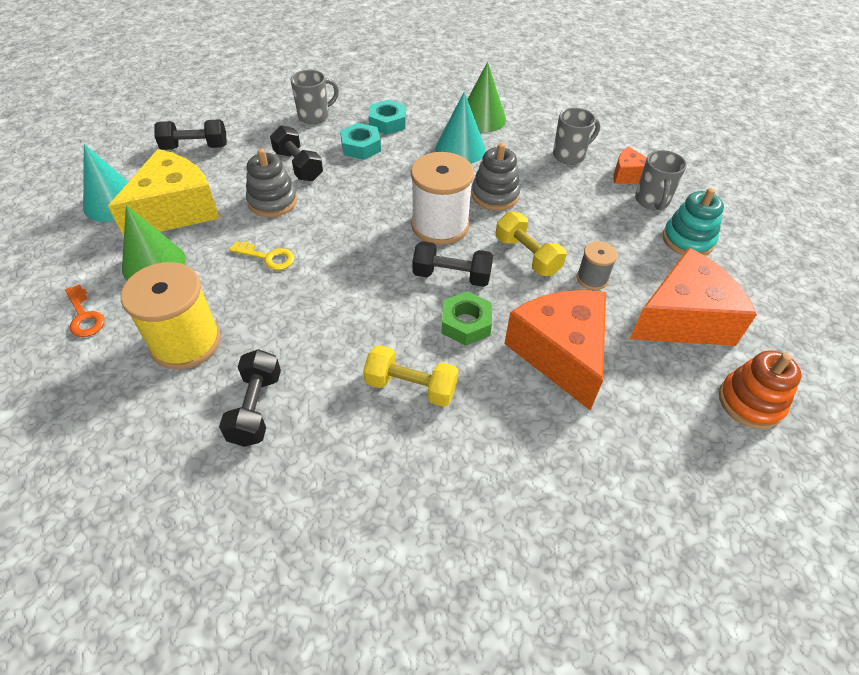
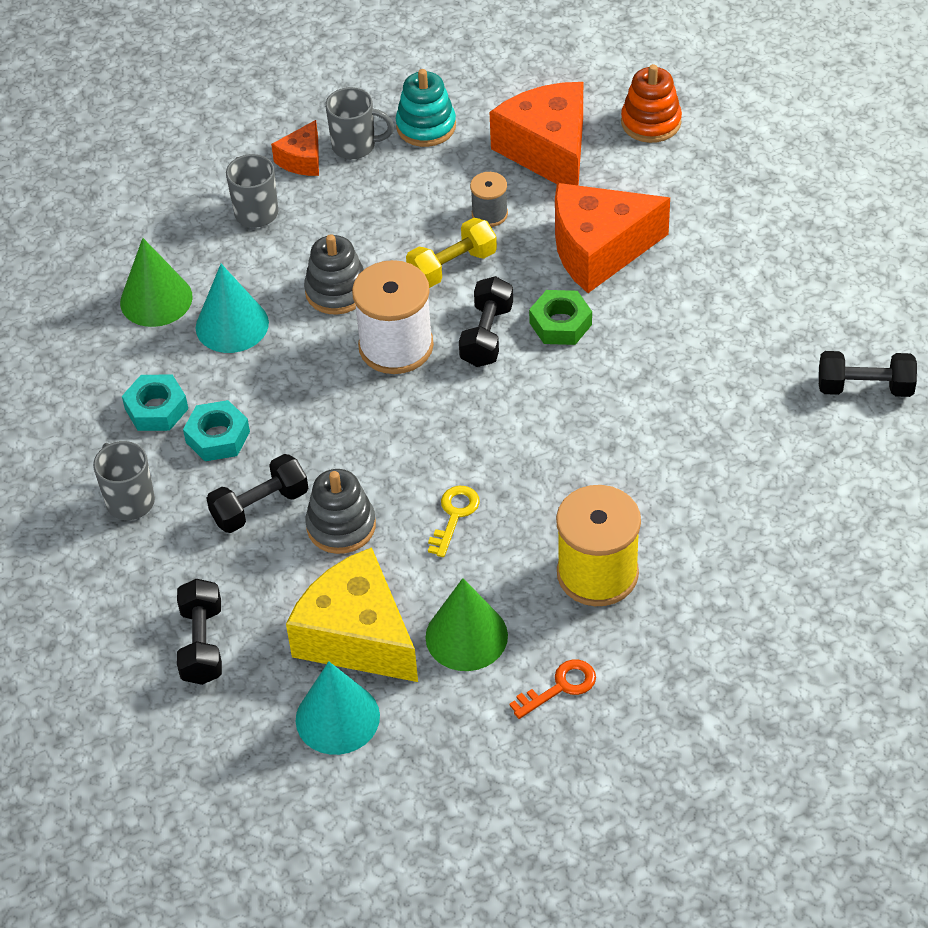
camera: 85 degrees left, 0 degrees up
(256, 408) = (684, 494): black dumbbell -> black dumbbell (865, 388)
(411, 387) = (649, 368): yellow dumbbell -> none

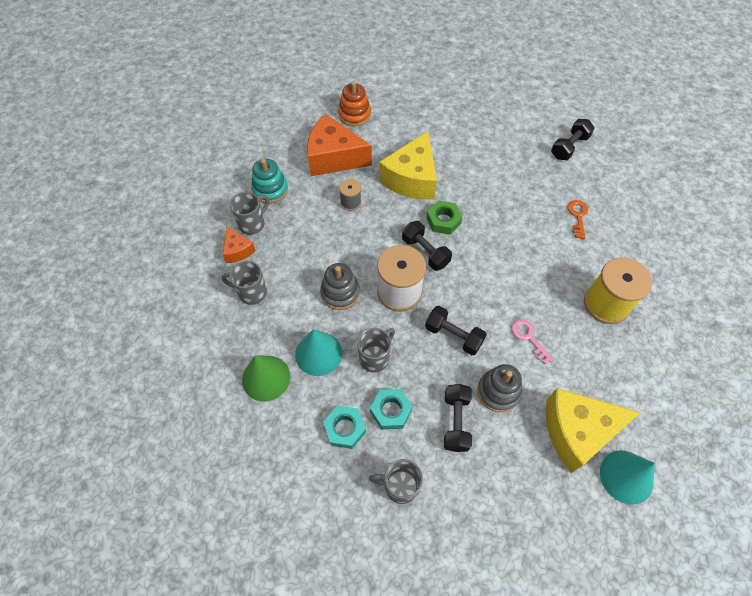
camera: 55 degrees left, 10 degrees up
(202, 644) = (531, 514): black dumbbell -> black dumbbell (453, 335)
(276, 380) = (375, 358): none -> grey mug
(452, 266) = (369, 237): yellow dumbbell -> none
(454, 516) = (529, 338): yellow key -> pink key
(466, 636) = (609, 382): green cone -> none
(560, 687) = (666, 363): orange key -> orange key (578, 216)
(599, 249) = (411, 179): orange cheese -> yellow cheese

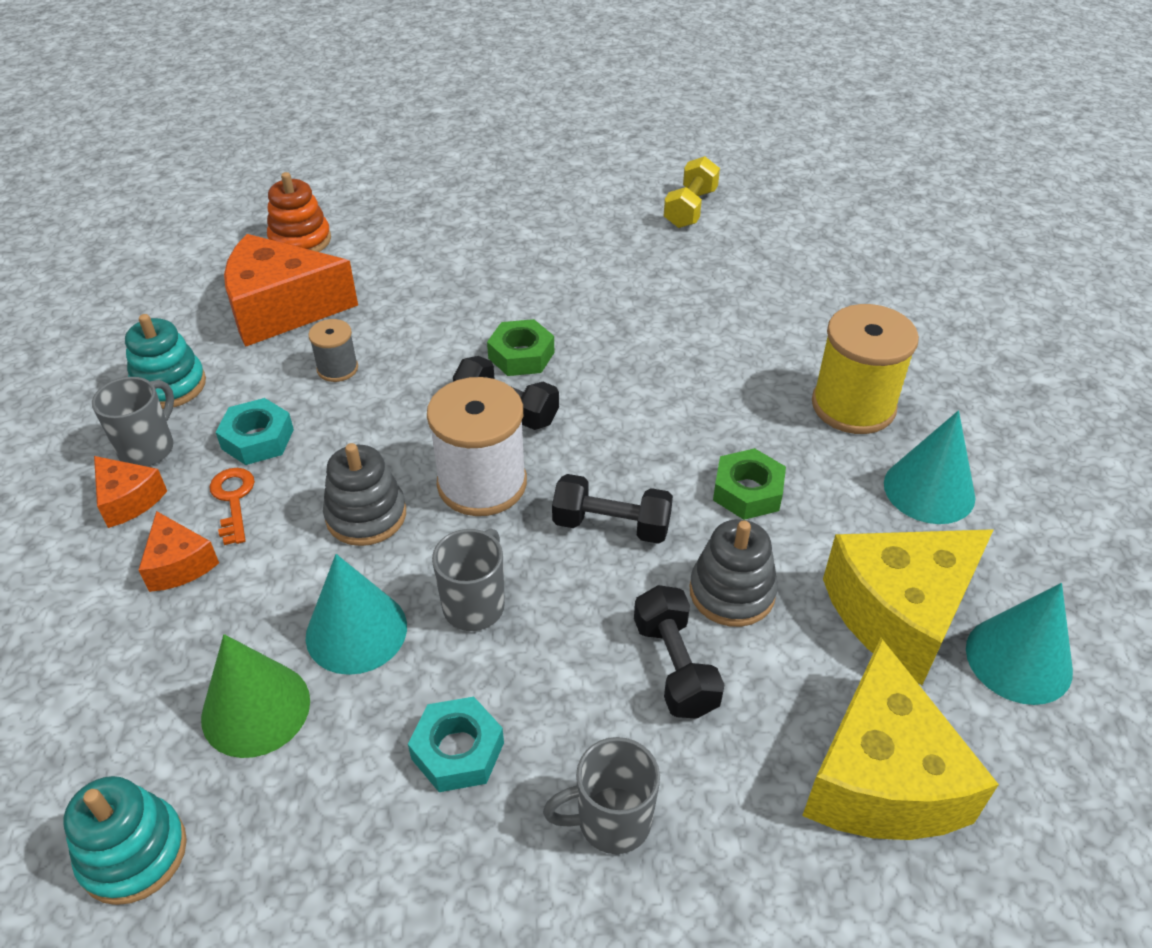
camera: 20 degrees left, 15 degrees down
(202, 428) = (133, 853): none -> turquoise stacking toy
(251, 292) = (179, 564): grey mug -> orange cheese
(391, 411) = (541, 688): turquoise nut -> turquoise nut (258, 439)
(411, 179) = (440, 308): yellow cheese -> yellow cheese (880, 777)
(529, 338) = (747, 491): pink key -> green nut
(569, 147) = (690, 208): black dumbbell -> yellow dumbbell
(578, 216) = (747, 296): orange key -> orange key (233, 500)
(624, 367) = (929, 490): none -> turquoise cone

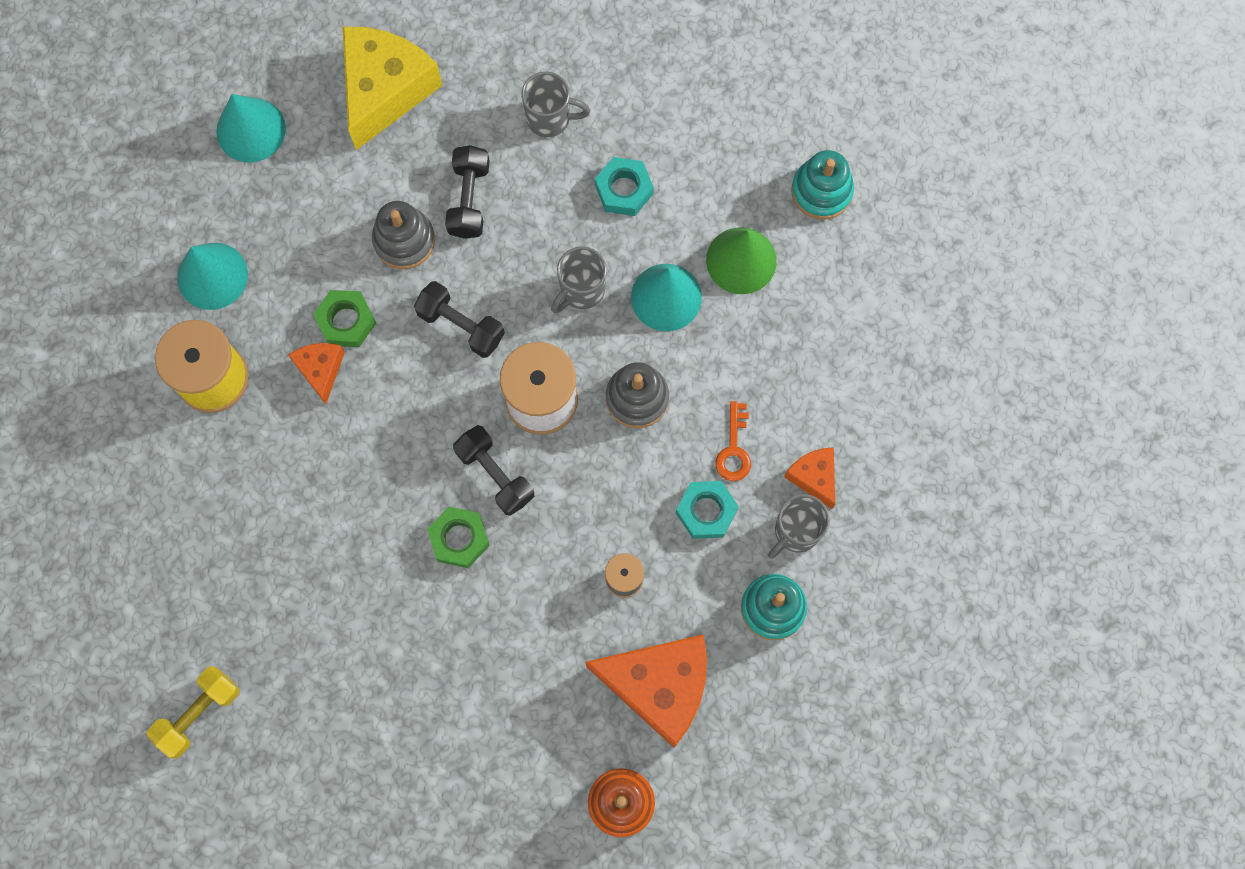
camera: 160 degrees left, 30 degrees up
(179, 564) = (780, 398): orange cheese -> orange cheese (320, 370)
(900, 613) = (303, 186): yellow cheese -> none

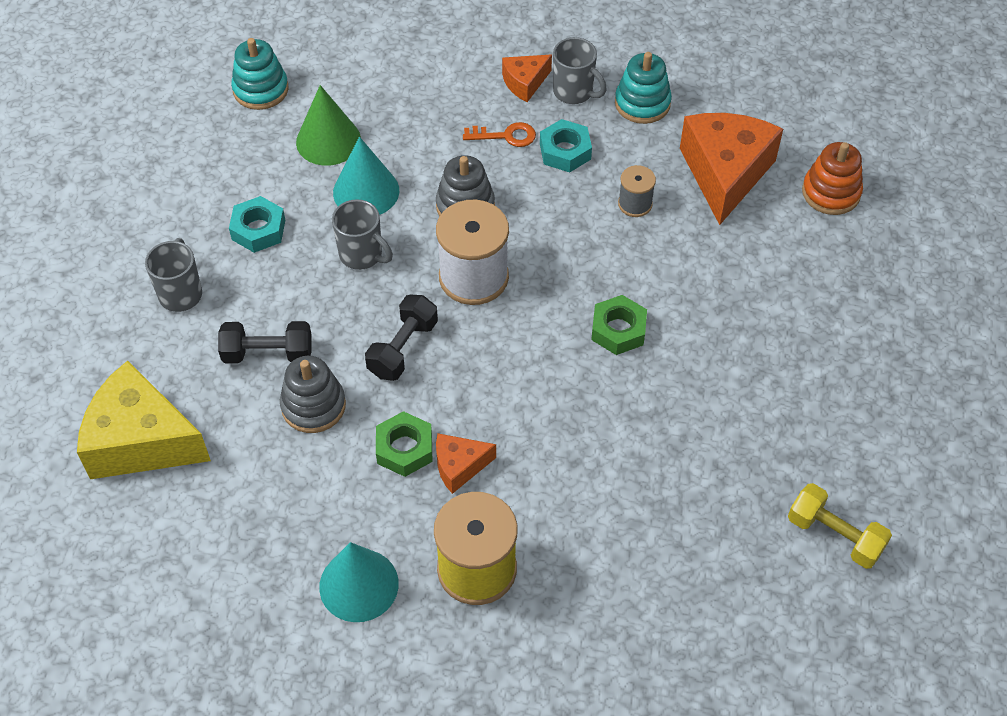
camera: 95 degrees left, 20 degrees down
(251, 130) = (183, 567): turquoise cone -> none
(495, 474) = (551, 307): black dumbbell -> none

